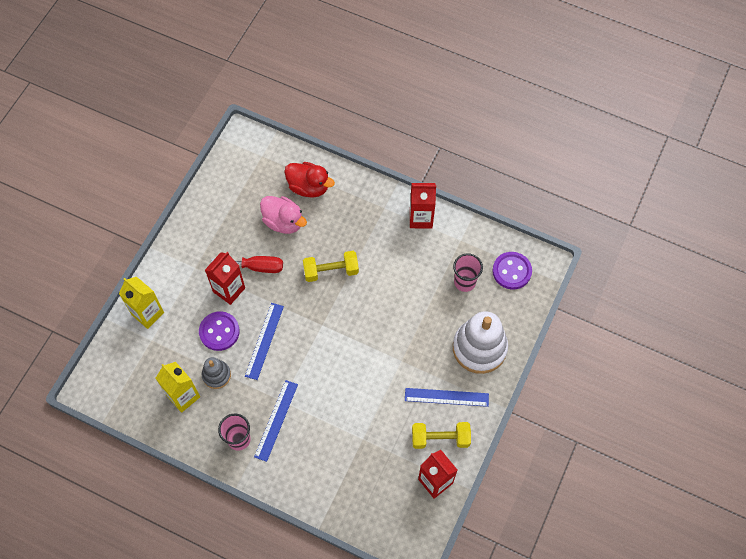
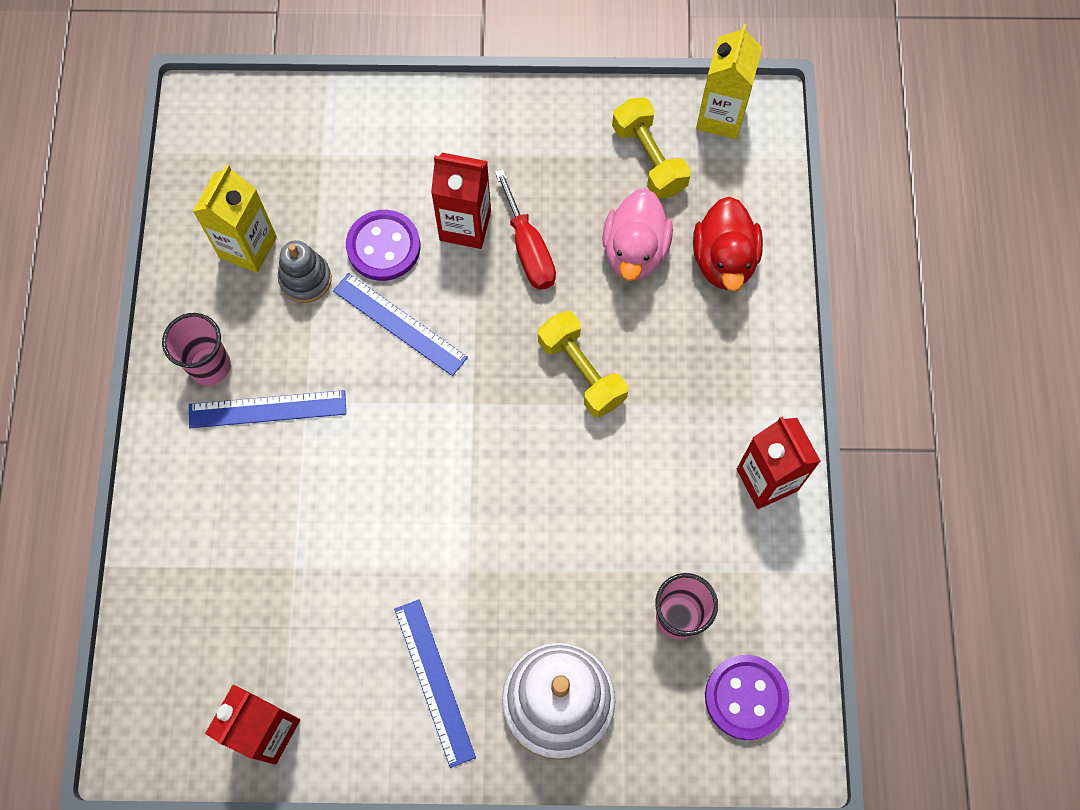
camera: 65 degrees right, 5 degrees up
(147, 313) = (365, 126): yellow carton -> yellow carton (721, 117)
(264, 341) = (400, 324): blue ruler -> blue ruler turned 45 degrees clockwise
(440, 438) = (350, 704): yellow dumbbell -> yellow dumbbell (649, 159)

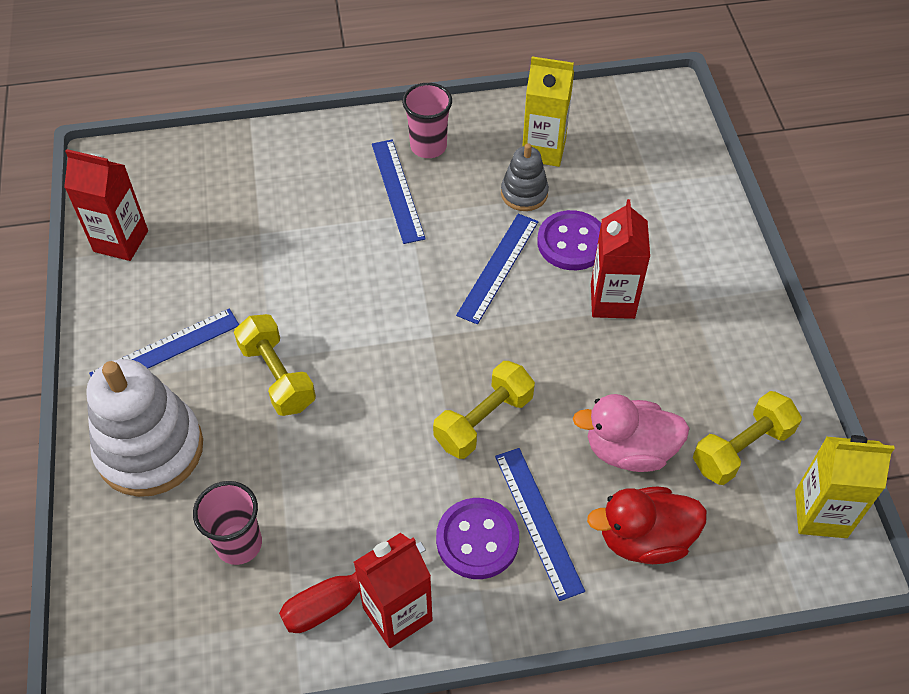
camera: 80 degrees right, 15 degrees down
(493, 564) = (277, 376): none -> yellow dumbbell
(528, 249) = (603, 356): red screwdriver -> red screwdriver (337, 600)
(694, 344) = (538, 522): none -> blue ruler
(746, 697) = (159, 620): purple button -> purple button (477, 540)

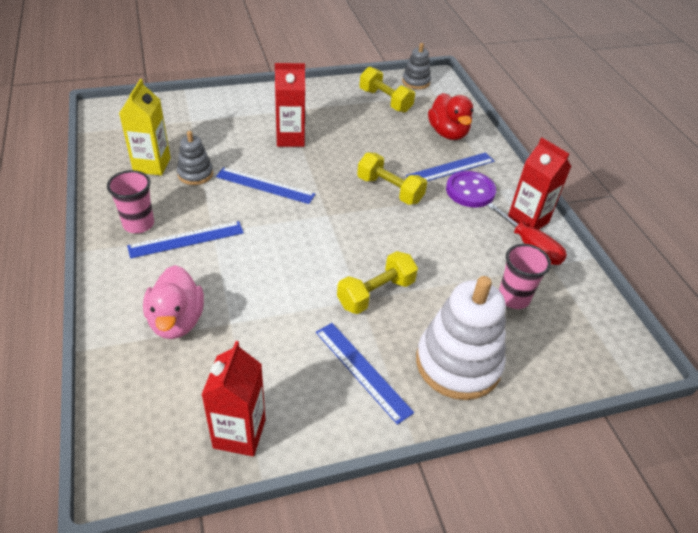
camera: 100 degrees left, 10 degrees down
(572, 242) = (242, 153): purple button -> none
(629, 450) = (396, 136): pink duck -> pink duck (177, 321)
(820, 514) = (416, 82): yellow carton -> grey stacking toy

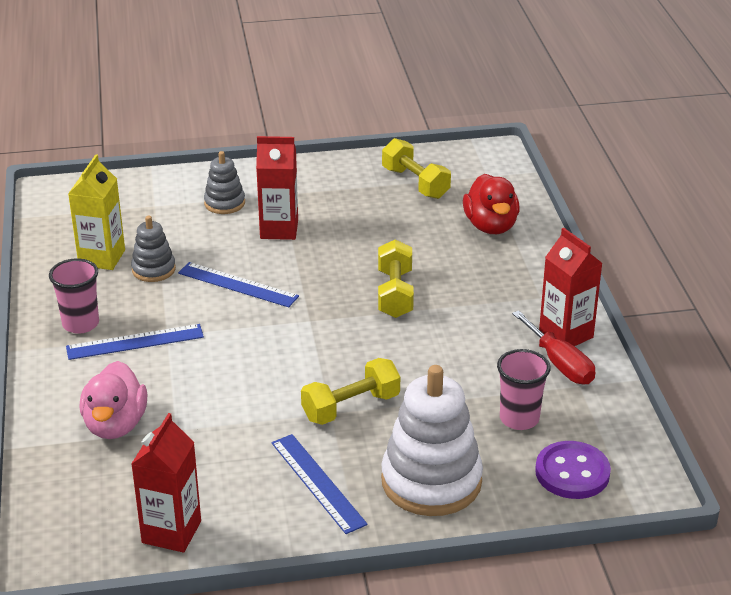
camera: 10 degrees right, 10 degrees down
(390, 190) = (395, 294): yellow dumbbell -> yellow dumbbell turned 45 degrees clockwise
(416, 82) = (464, 158): grey stacking toy -> grey stacking toy (224, 203)
(451, 168) = (482, 270): blue ruler -> none
(470, 191) = (500, 297): purple button -> purple button (572, 472)

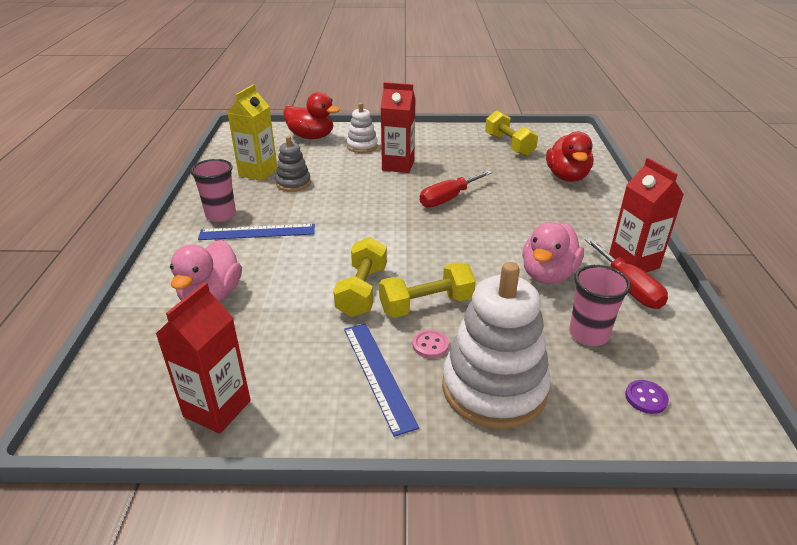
camera: 10 degrees right, 0 degrees up
(151, 193) = (311, 137): none -> red duck
(224, 203) = (362, 146): grey stacking toy -> white stacking toy
(238, 284) = (355, 199): blue ruler -> none
(351, 272) = (448, 199): none -> red screwdriver
(363, 448) = (430, 345): none -> pink button
(395, 294) = (482, 217): yellow dumbbell -> yellow dumbbell (362, 291)
(475, 358) = (548, 274): none -> pink duck
(572, 472) = (646, 398): purple button -> purple button, size x0.51

